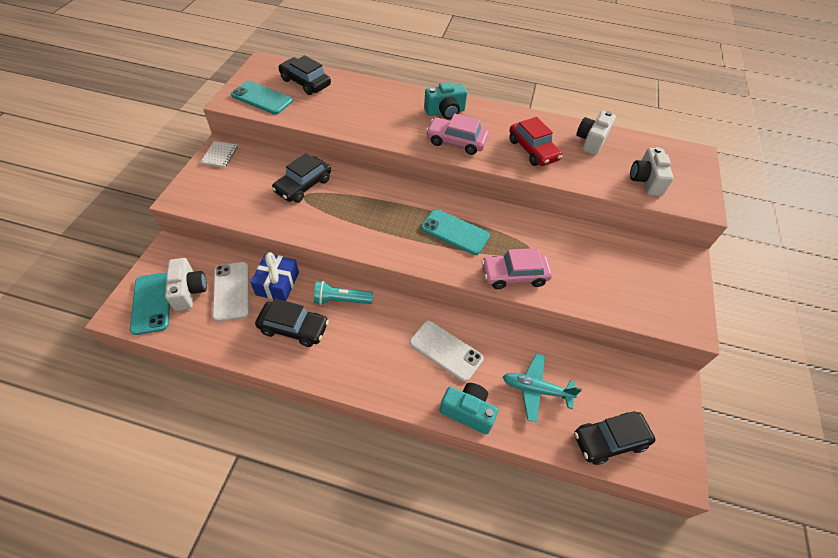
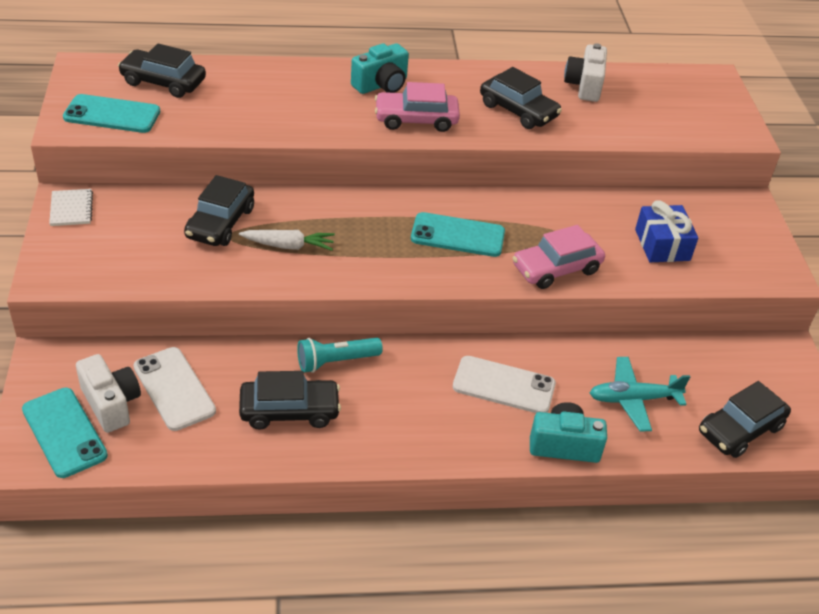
camera: 20 degrees left, 10 degrees down
(277, 283) = (235, 363): blue gift -> blue gift (662, 245)
(337, 212) = (288, 246): none -> white carrot
(532, 150) = (518, 111): red car -> black car
(645, 181) = (669, 120): white camera -> none

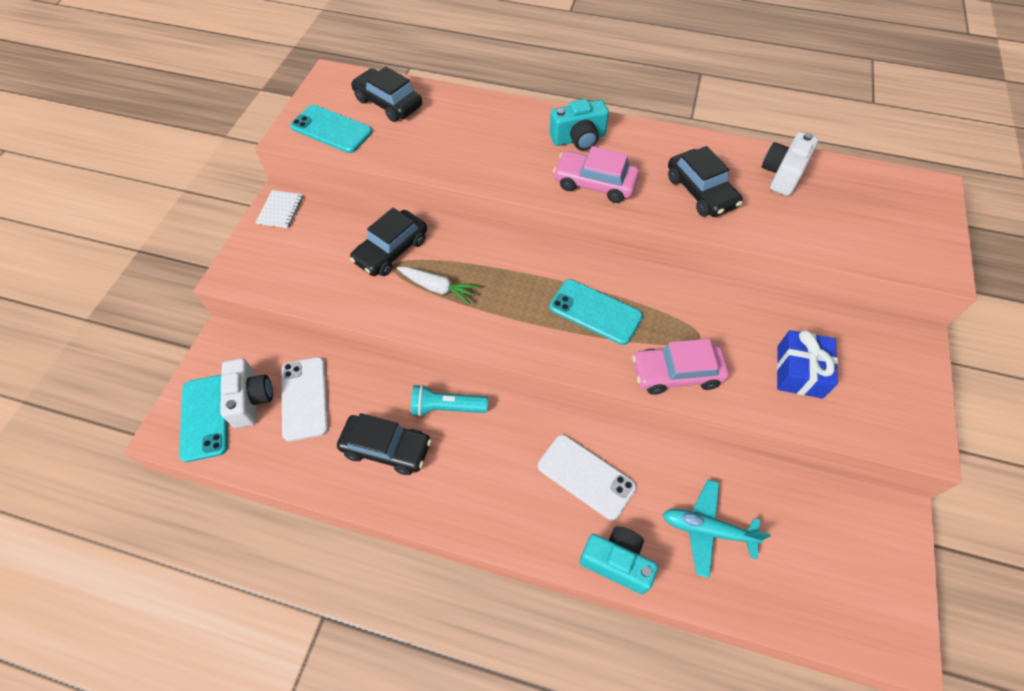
camera: 25 degrees right, 15 degrees up
(740, 429) = (807, 600): black car -> none

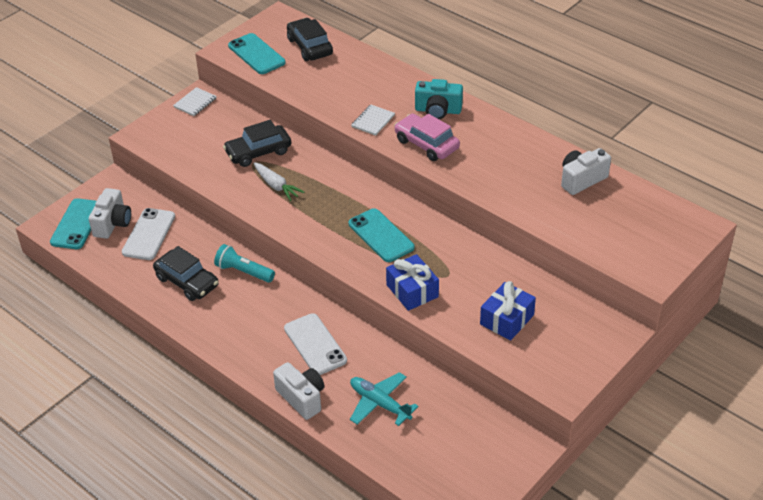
camera: 25 degrees right, 15 degrees down
(517, 173) = (373, 121): none -> white notebook
(617, 562) = (302, 398): turquoise camera -> white camera
(676, 373) = (412, 291): pink car -> blue gift
(700, 192) = (504, 173): black car -> none

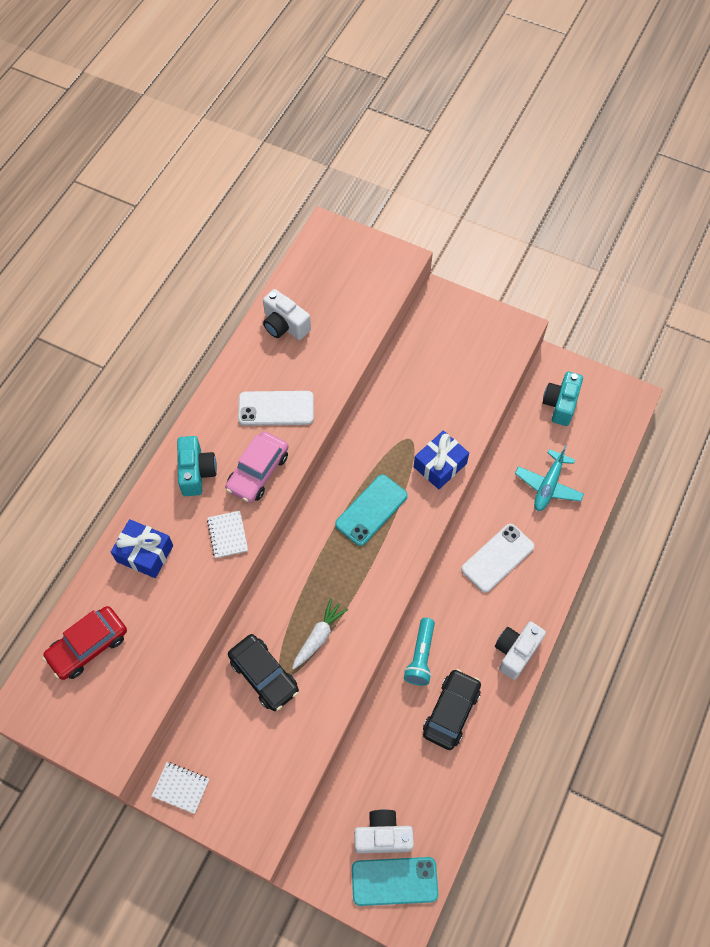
camera: 105 degrees left, 20 degrees up
(149, 234) = (390, 783): white phone -> white phone (276, 408)
(256, 54) = (113, 710): turquoise phone -> none
(302, 398) = (564, 552): white camera -> white camera (516, 652)
(309, 47) = (88, 646): black car -> red car
(373, 121) = (227, 535): white notebook -> white notebook turned 60 degrees clockwise
(476, 440) = (560, 404): none -> turquoise camera
(507, 319) = (452, 382): blue gift -> blue gift (145, 553)

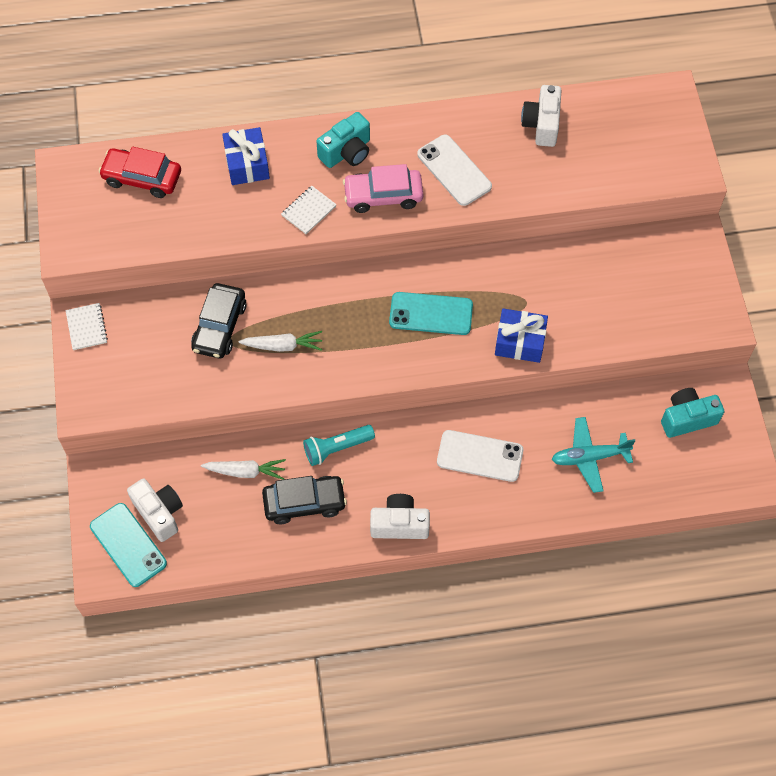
camera: 55 degrees right, 0 degrees up
(393, 740) = (246, 472): none -> white carrot

